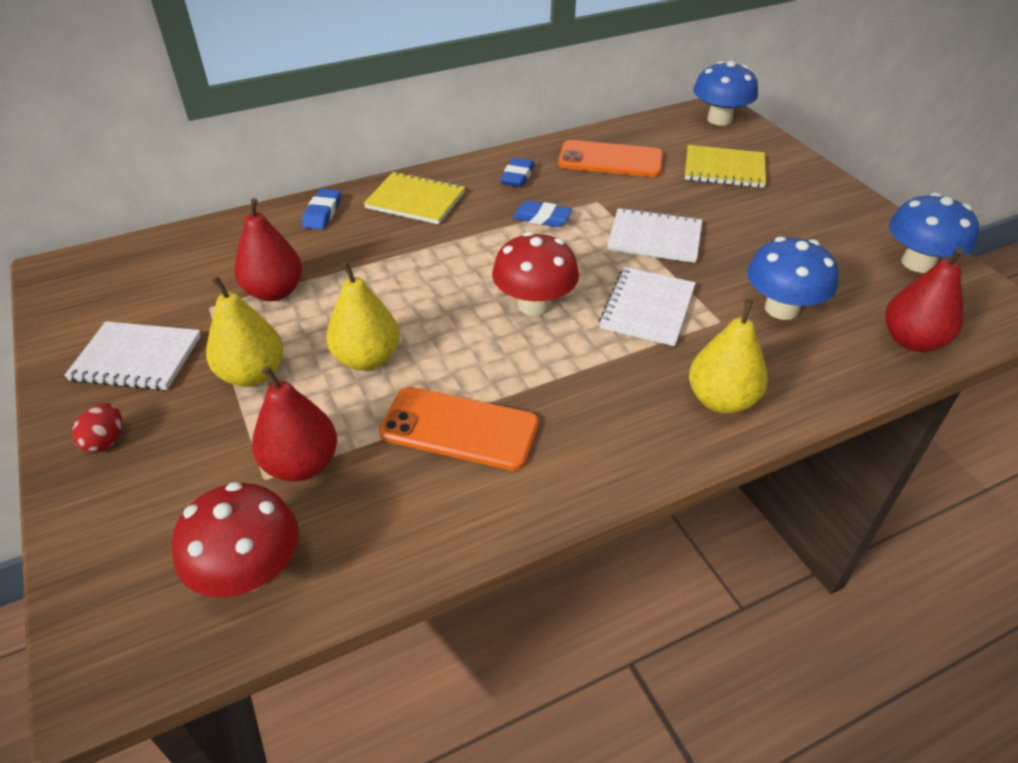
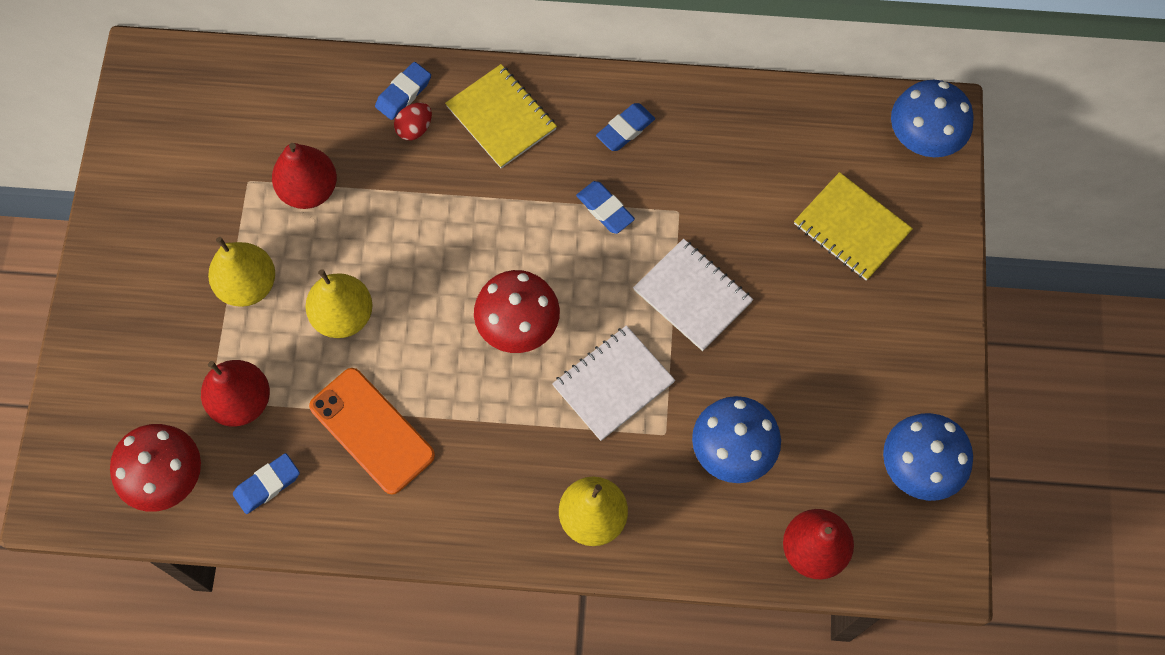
camera: 30 degrees right, 25 degrees up
(105, 441) = (117, 300): red egg -> red egg (414, 128)
(137, 358) = (169, 217): white notebook -> none
(378, 523) = (267, 485): none -> blue eraser
(610, 160) = (742, 150): orange phone -> none

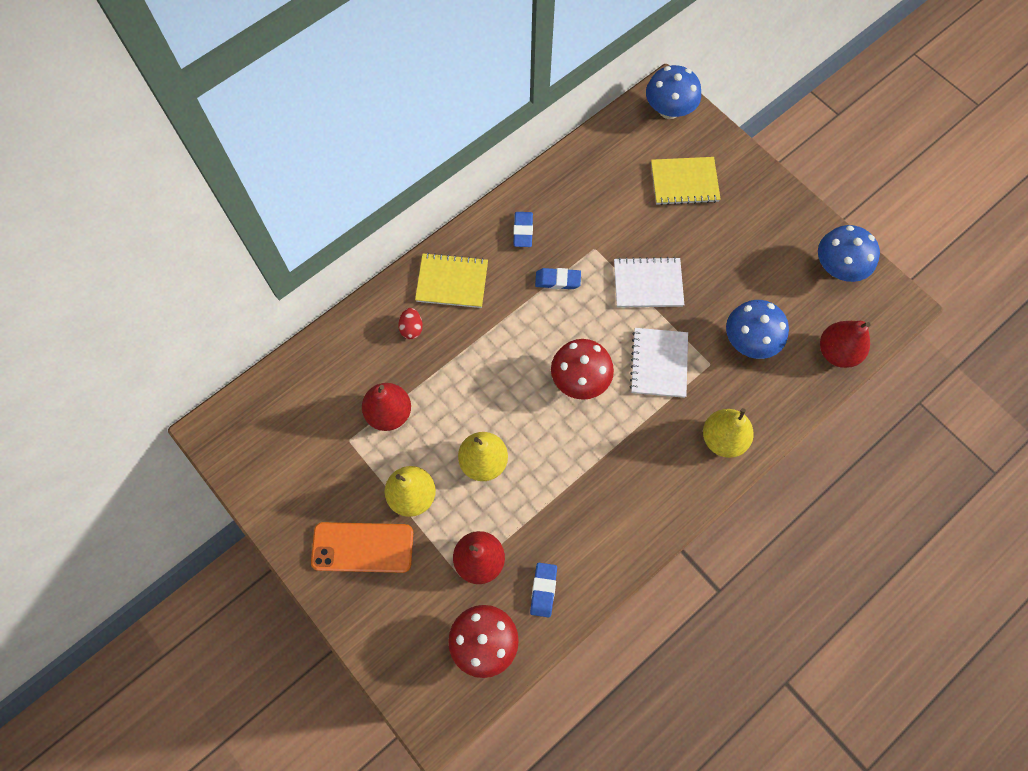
camera: 45 degrees left, 0 degrees up
(372, 430) = (566, 506): orange phone -> orange phone (362, 547)
(403, 93) = (384, 315): blue eraser -> none

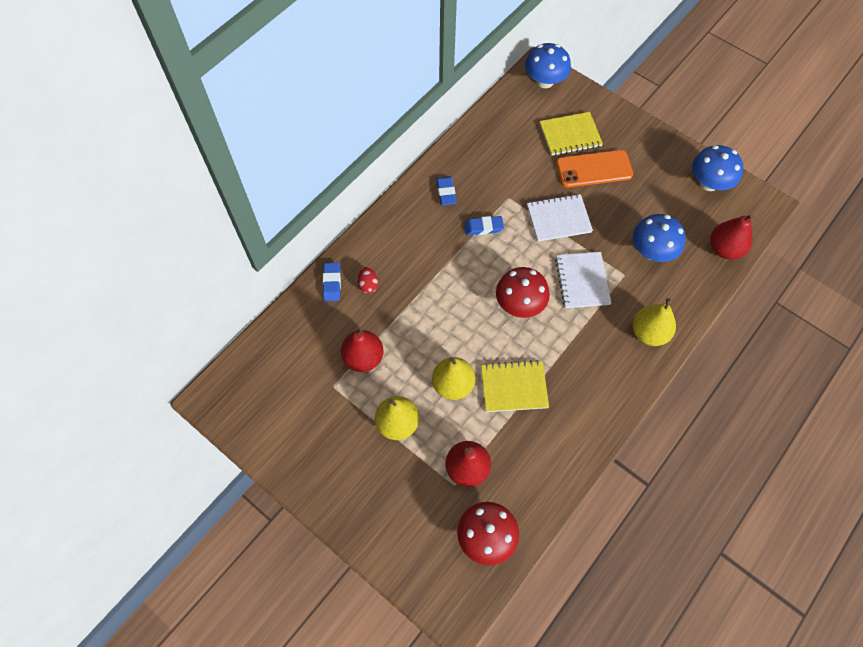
camera: 10 degrees left, 5 degrees down
(362, 547) = (363, 474): orange phone -> orange phone (594, 169)
(452, 282) = (395, 242): yellow notebook -> yellow notebook (514, 387)
(543, 590) = (527, 483): blue eraser -> blue eraser (332, 283)

